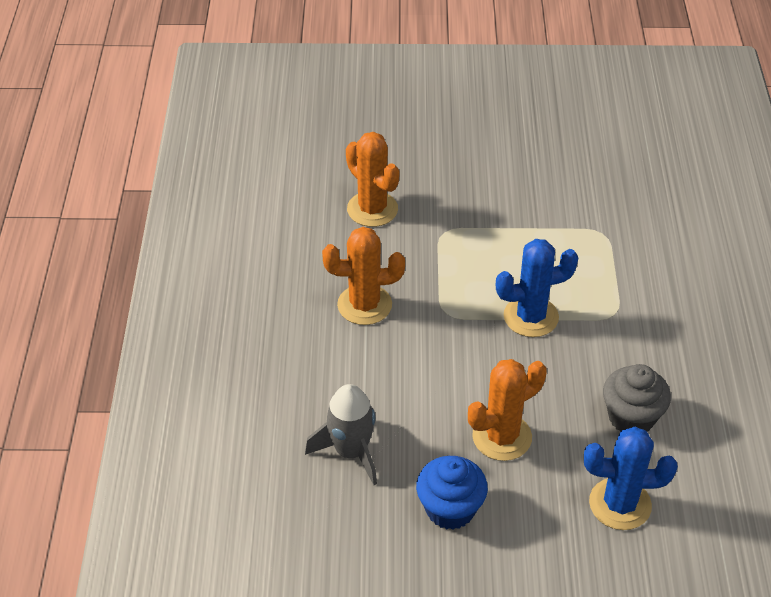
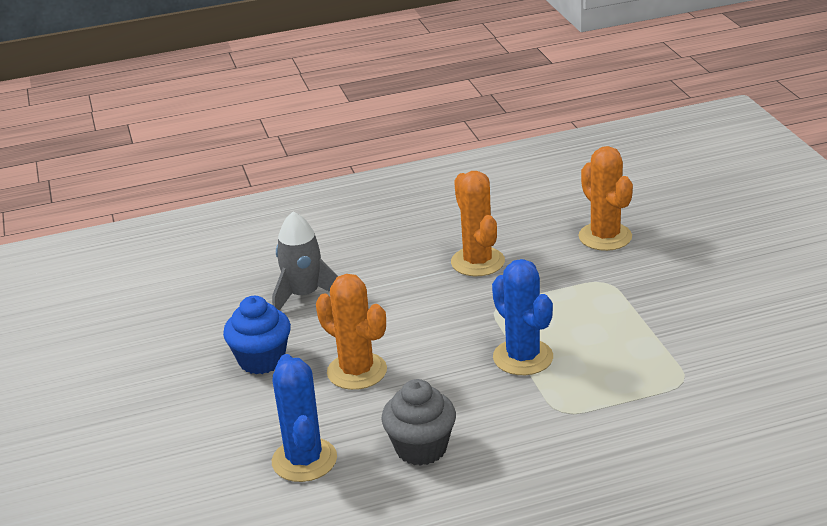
camera: 75 degrees right, 15 degrees down
(372, 209) = (605, 237): orange cactus -> orange cactus turned 60 degrees counterclockwise

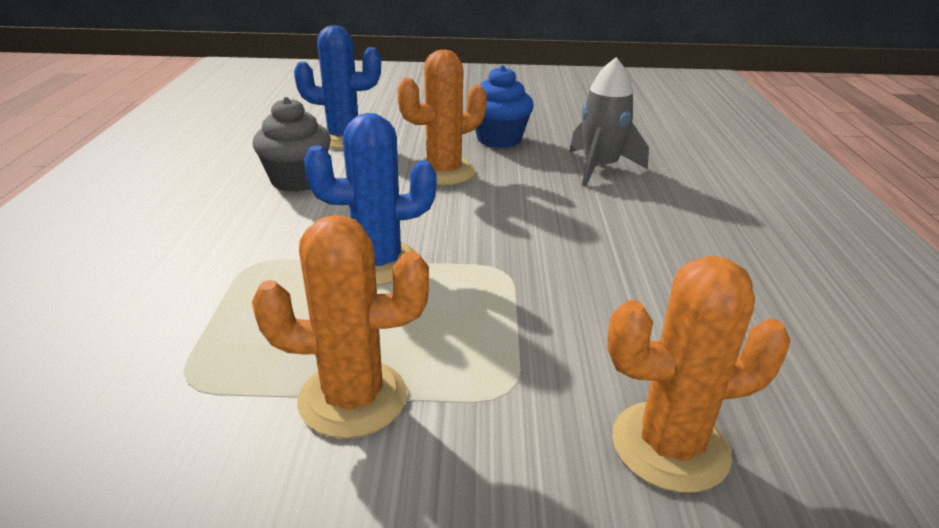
camera: 105 degrees right, 0 degrees up
(477, 262) = (628, 282): orange cactus -> orange cactus (353, 398)

